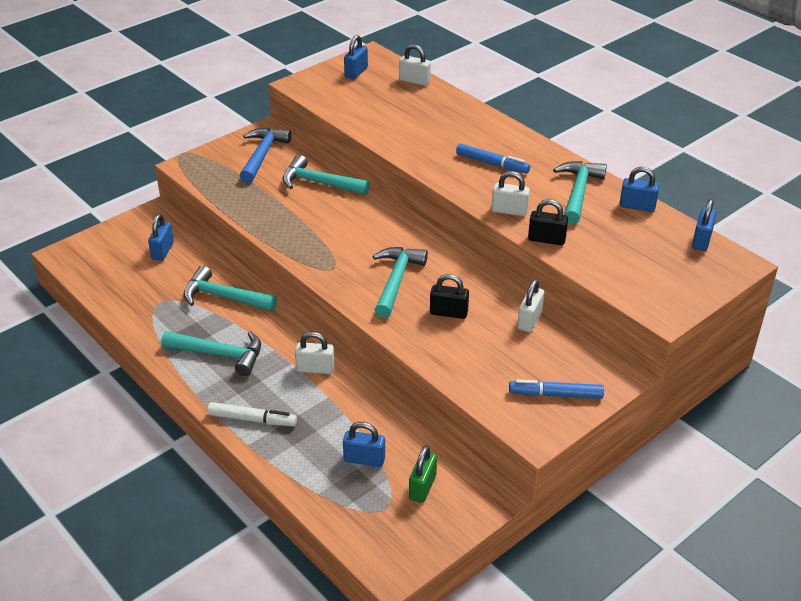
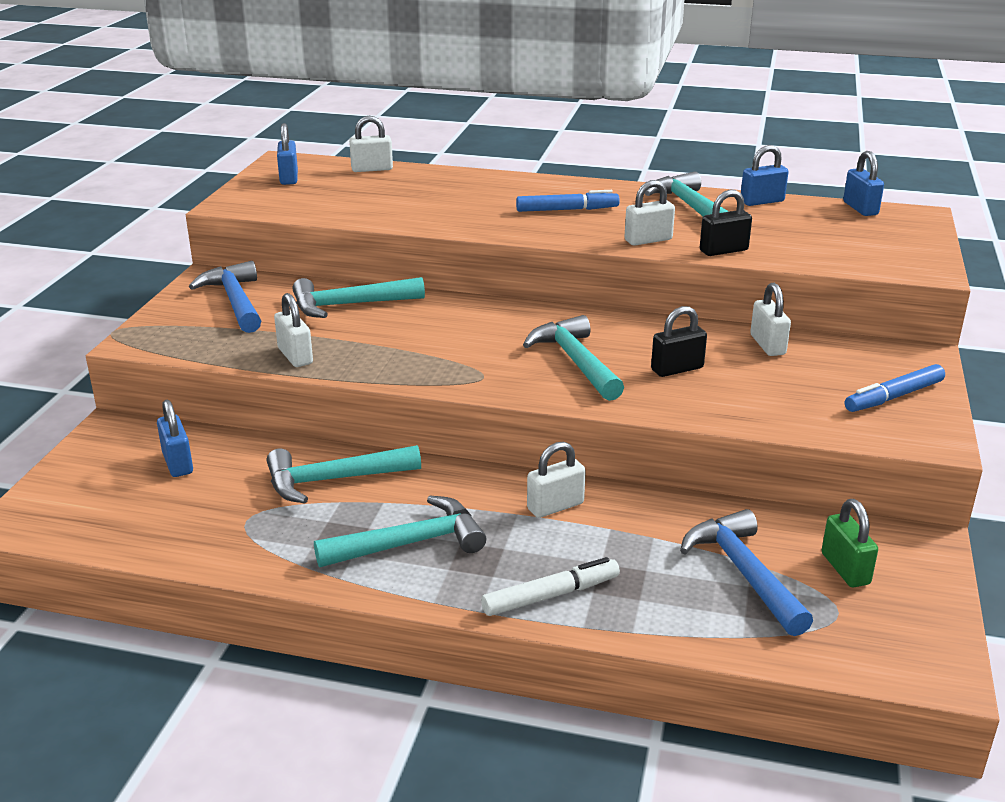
camera: 35 degrees left, 10 degrees down
(251, 210) = (295, 356): none -> white padlock
(364, 459) = (744, 573): blue padlock -> blue hammer

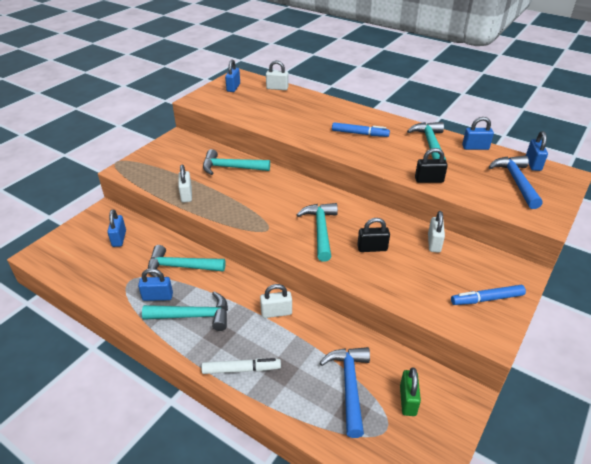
camera: 20 degrees right, 10 degrees up
(235, 301) = (180, 154): blue hammer -> blue hammer (516, 181)
(321, 531) = (157, 297): none -> blue padlock
(648, 240) = (390, 164): white padlock -> none

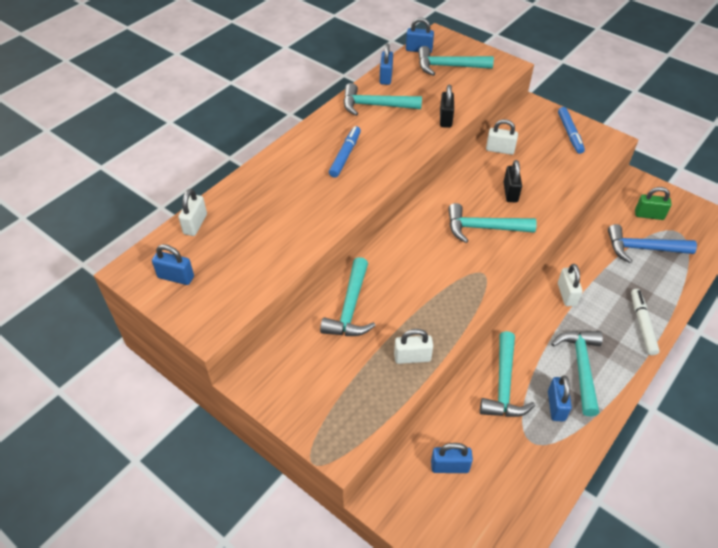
camera: 85 degrees left, 10 degrees up
(516, 181) = (448, 66): blue hammer -> turquoise hammer

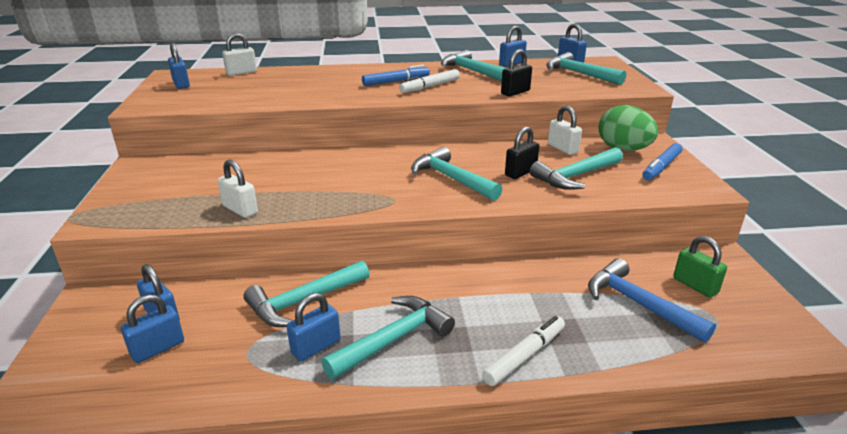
camera: 45 degrees right, 20 degrees down
(350, 308) = (263, 166): turquoise hammer -> turquoise hammer (575, 176)
(380, 147) = (430, 86): none -> white marker
(486, 484) = (158, 348): none -> blue padlock
(531, 127) = (623, 149): none -> green egg
(566, 294) = (481, 285): white padlock -> none

